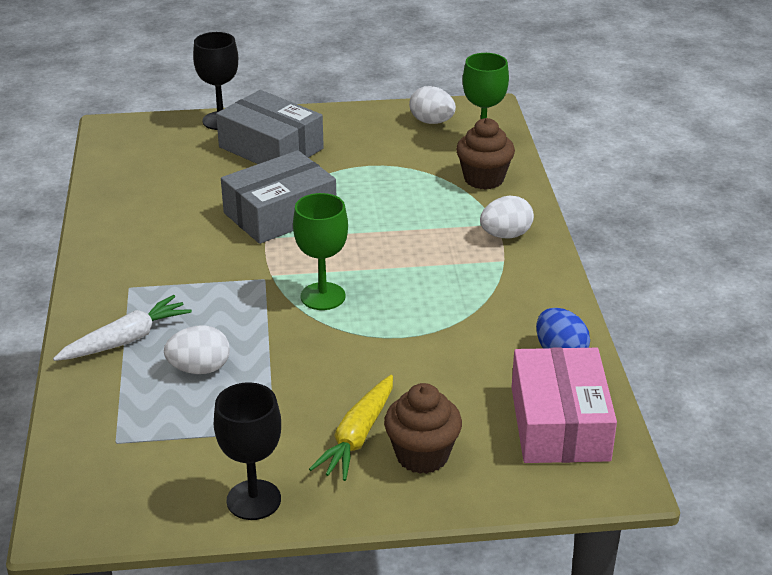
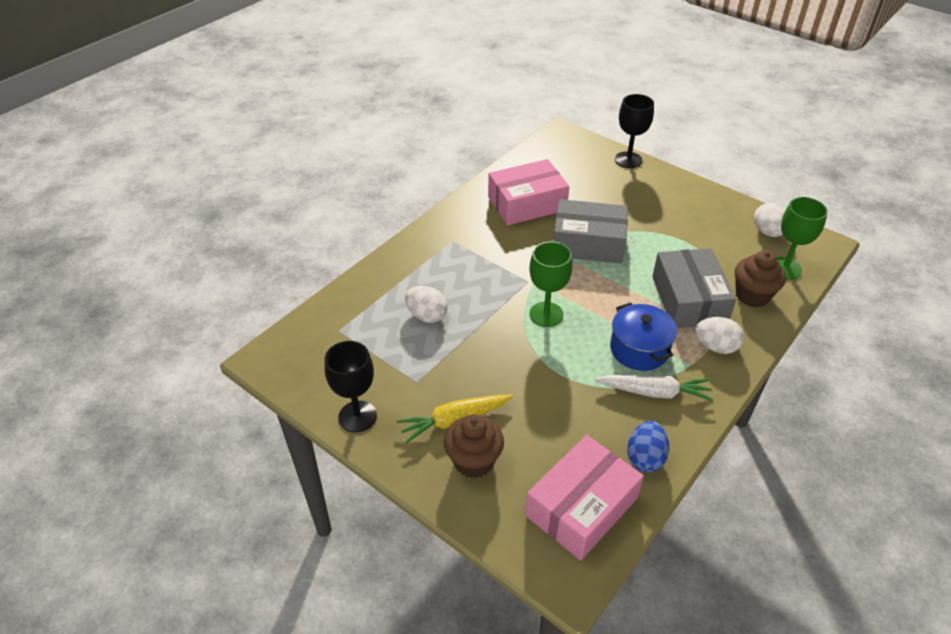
camera: 45 degrees right, 10 degrees up
(126, 340) = (413, 272): white carrot -> white carrot (654, 392)
(166, 211) = (527, 203): none -> pink box
(271, 148) = (636, 194): grey box -> grey box (688, 299)
(446, 275) = (639, 349): none -> blue pot

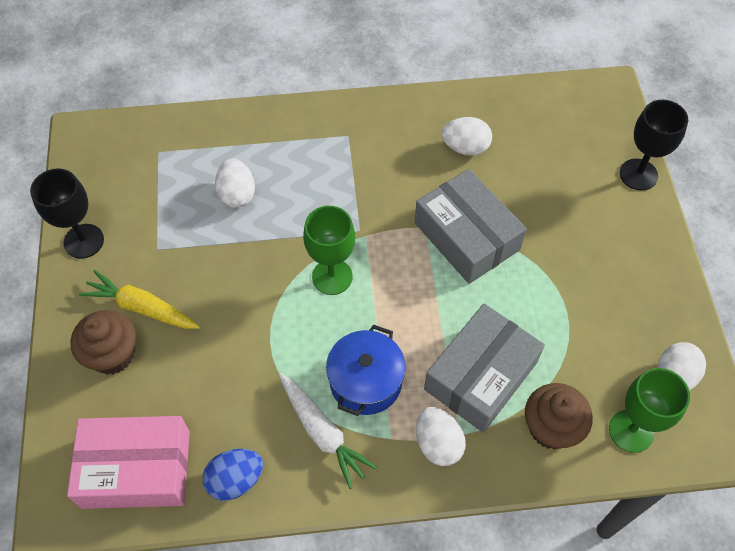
camera: 45 degrees right, 15 degrees up
(527, 203) = (465, 147): pink box -> white egg

